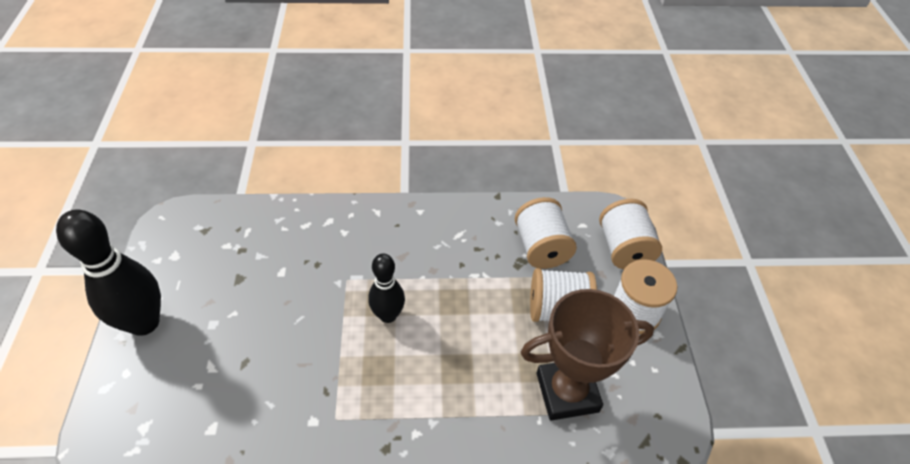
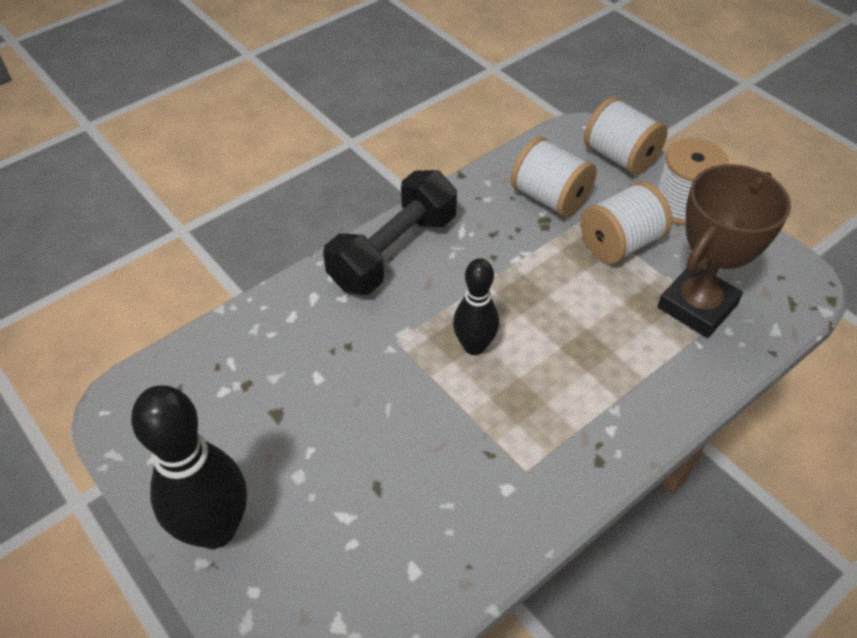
camera: 35 degrees left, 0 degrees up
(403, 221) = (393, 251): none -> black dumbbell

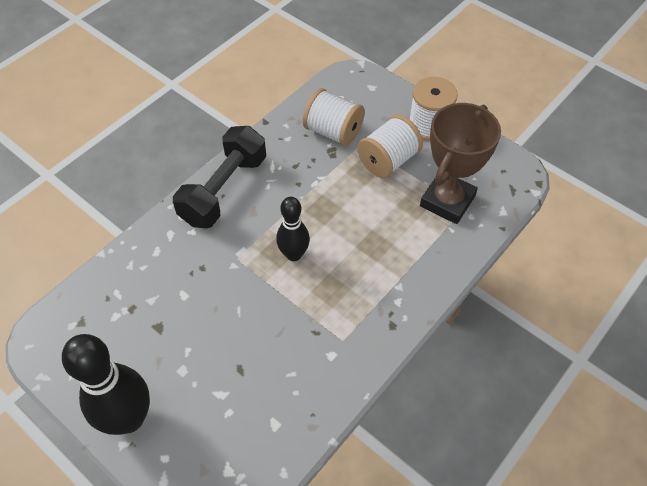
camera: 10 degrees left, 5 degrees up
(620, 157) = (380, 92): white spool -> none

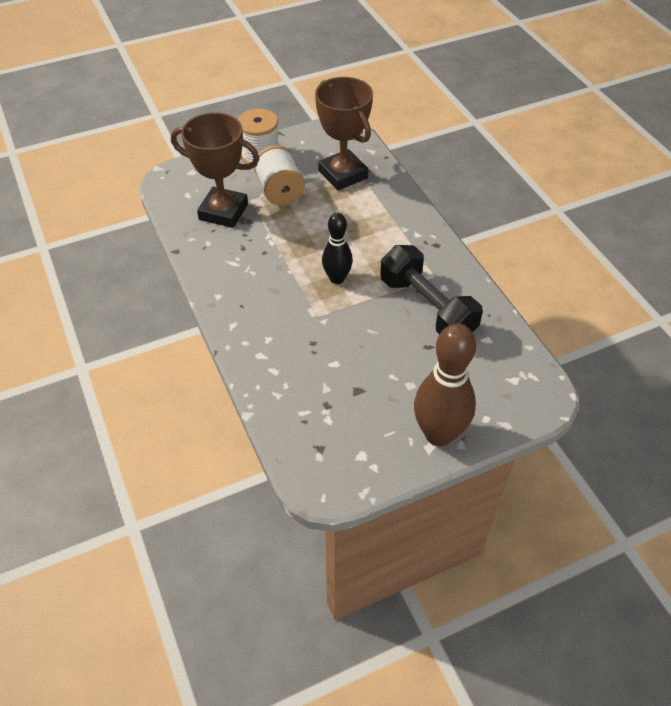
camera: 65 degrees left, 5 degrees down
(129, 418) = (439, 434): black bowling pin -> brown bowling pin
(224, 190) = (236, 302): black dumbbell -> black dumbbell (427, 307)
(333, 132) = (223, 212): white spool -> brown trophy

